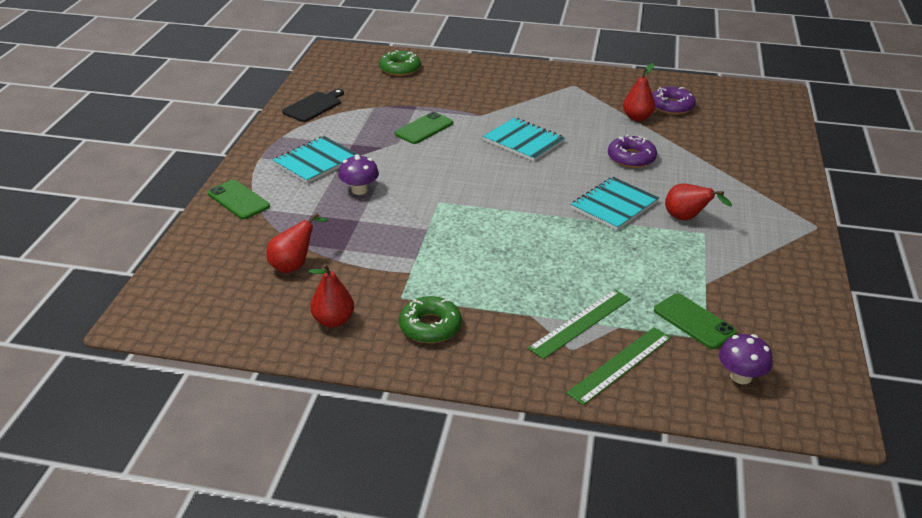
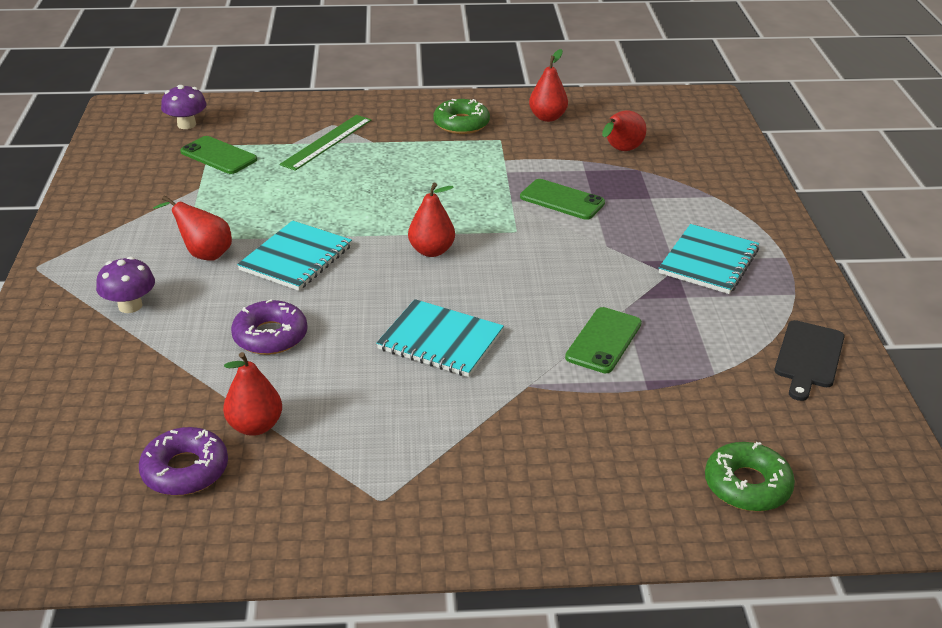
camera: 165 degrees right, 0 degrees up
(238, 200) = (746, 201): green phone -> green phone (562, 200)
(359, 190) = (620, 232): purple mushroom -> purple mushroom (130, 306)
(510, 196) = (431, 251): none -> red pear
(620, 365) = (290, 120): green ruler -> none

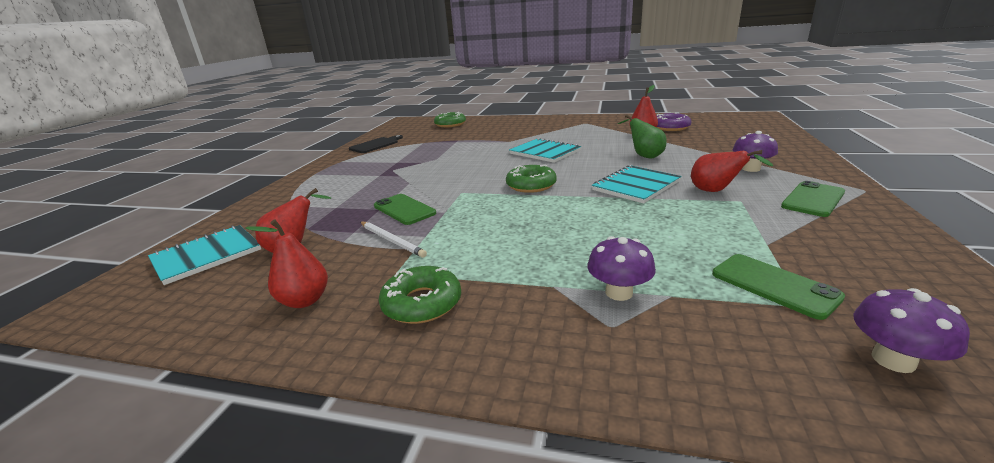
camera: 160 degrees left, 10 degrees down
(270, 336) = (644, 156): purple donut -> green pear
(327, 142) = (619, 292): green ruler -> purple mushroom
(431, 251) = (531, 185): red pear -> green donut
(534, 164) = (392, 240): none -> white pencil
(603, 340) = (460, 150): green phone -> green phone (813, 199)
(708, 261) = (360, 173): turquoise notebook -> turquoise notebook (207, 255)

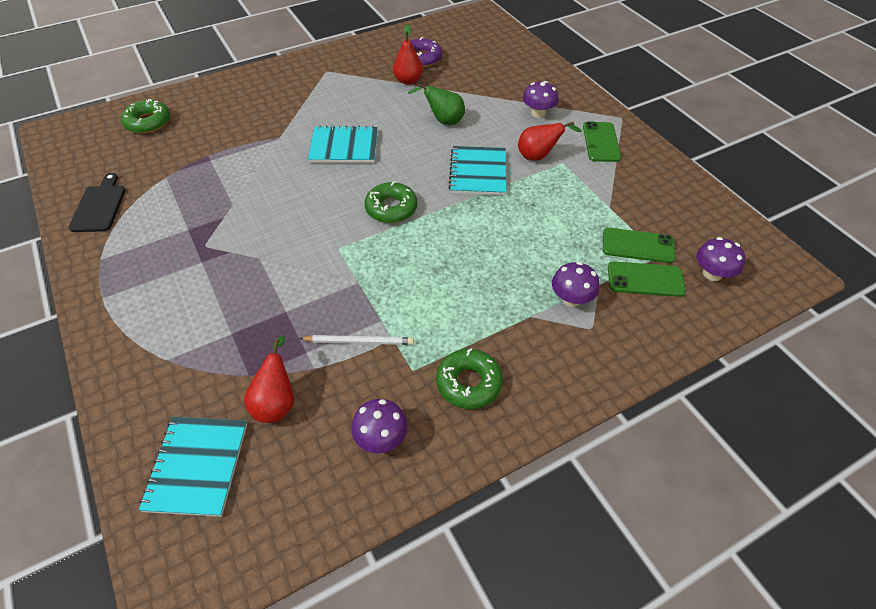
camera: 45 degrees left, 25 degrees up
(305, 300) = (381, 438): red pear -> purple mushroom
(404, 209) = (313, 299): green phone -> green phone (645, 279)

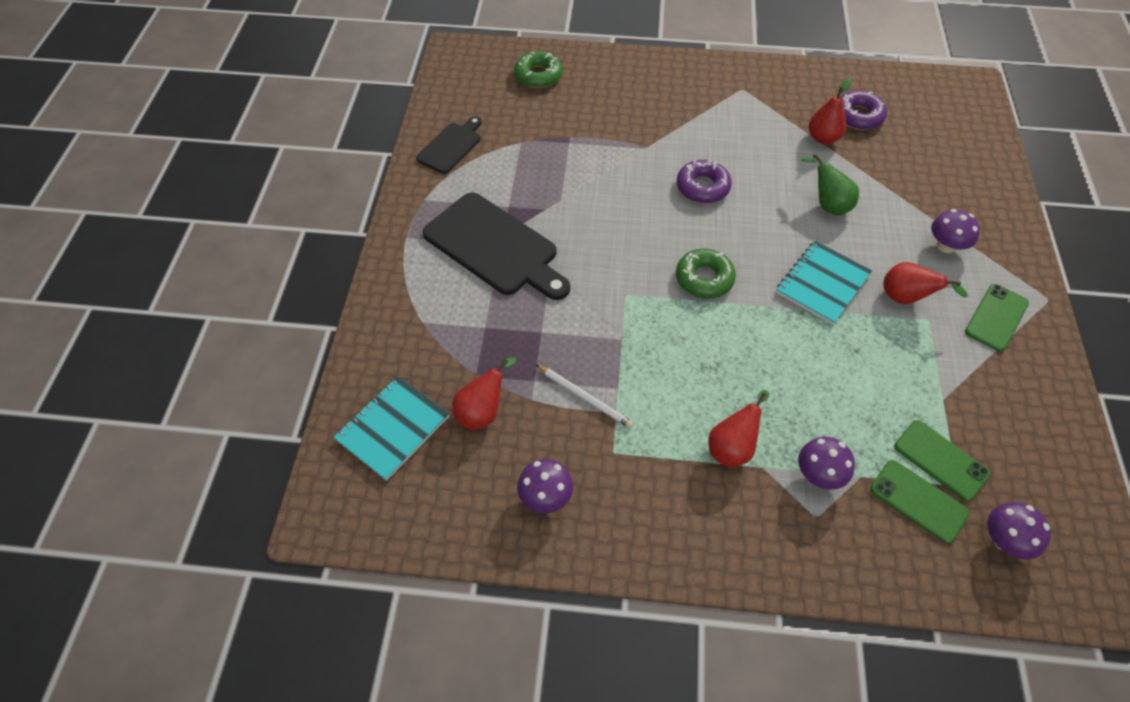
camera: 35 degrees right, 5 degrees up
(197, 266) = (495, 247): none -> black cutting board
(344, 147) = (702, 187): turquoise notebook -> purple donut
(468, 383) = (655, 495): green donut -> none
(499, 314) = (732, 447): none -> red pear

